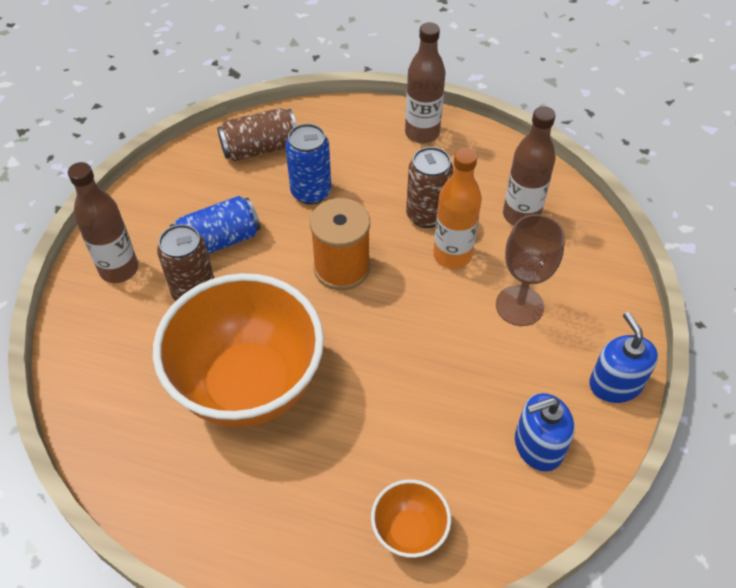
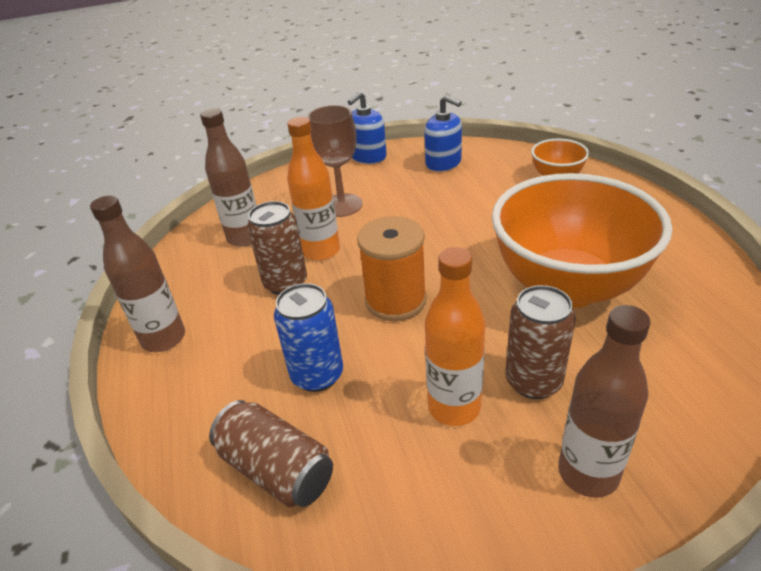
camera: 120 degrees left, 15 degrees down
(219, 241) = (454, 407): blue can -> orange bottle

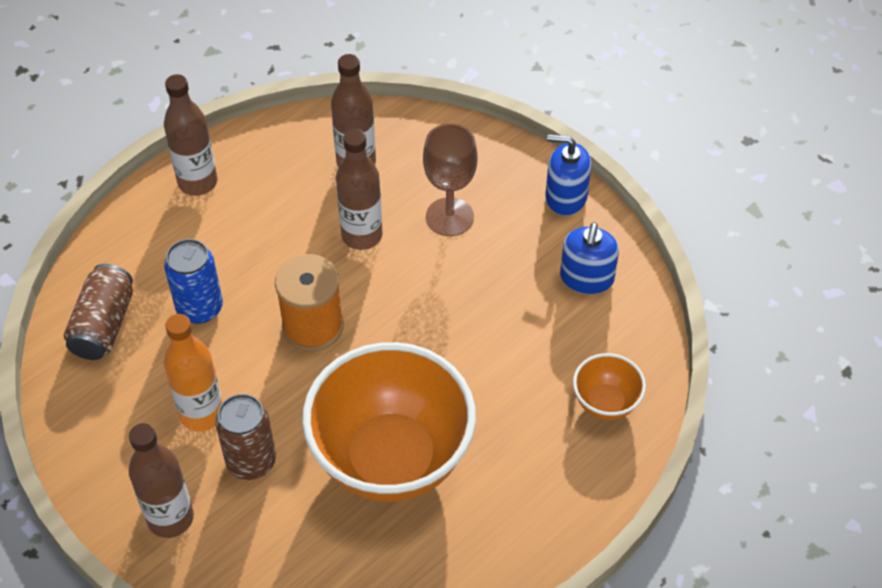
camera: 60 degrees right, 15 degrees up
(285, 283) = (301, 231): brown can -> none
(321, 251) = (362, 235): orange bottle -> brown bottle

